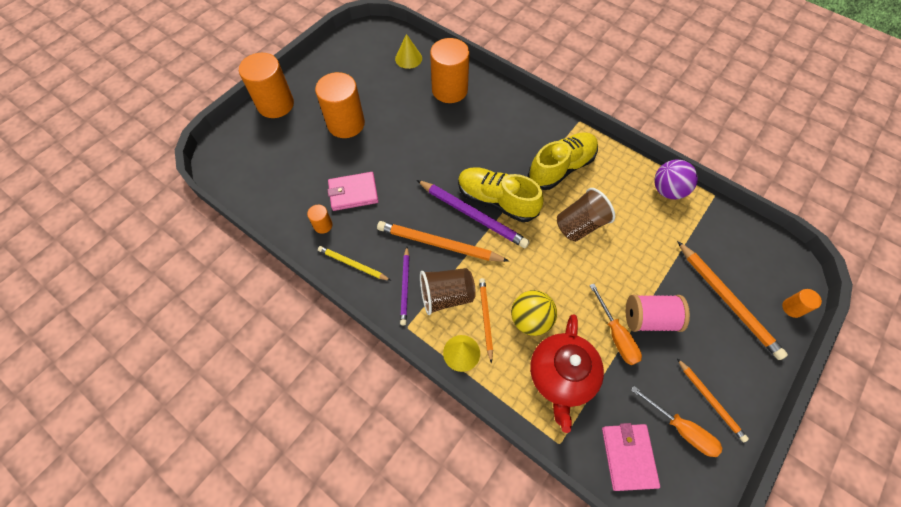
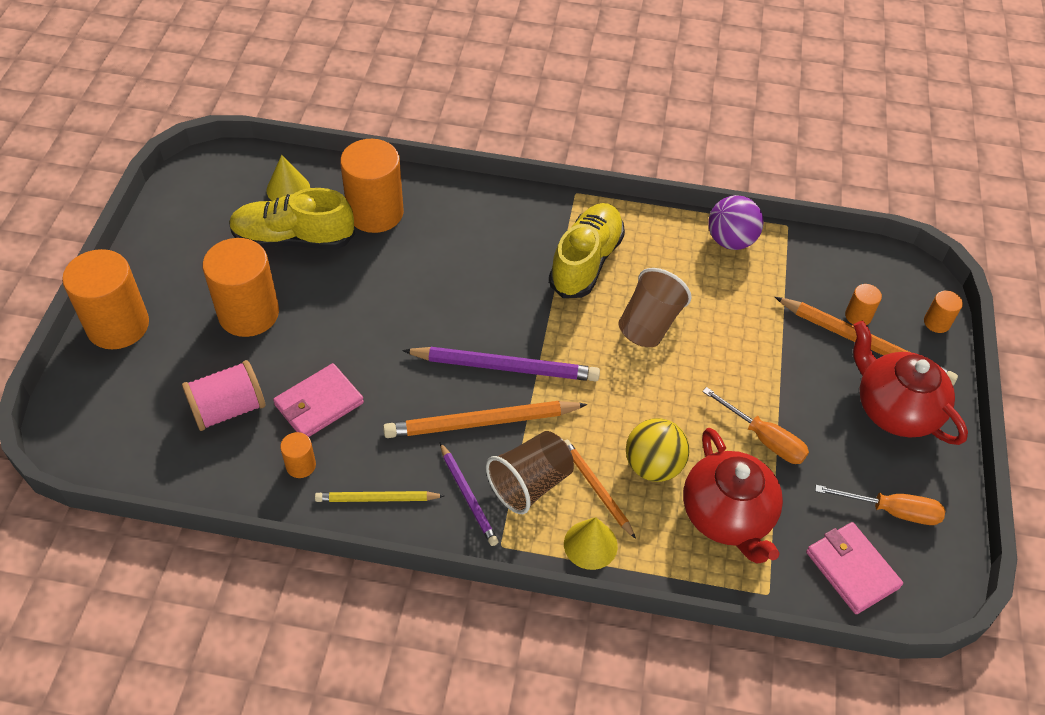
camera: 30 degrees left, 10 degrees down
(496, 200) = (526, 336): yellow shoe -> yellow shoe (293, 239)
(649, 318) = (791, 402): pink spool -> pink spool (228, 409)
(710, 400) = (905, 464): orange pencil -> none
(724, 356) = (894, 409): none -> red teapot
(733, 278) = (858, 316): none -> orange cylinder

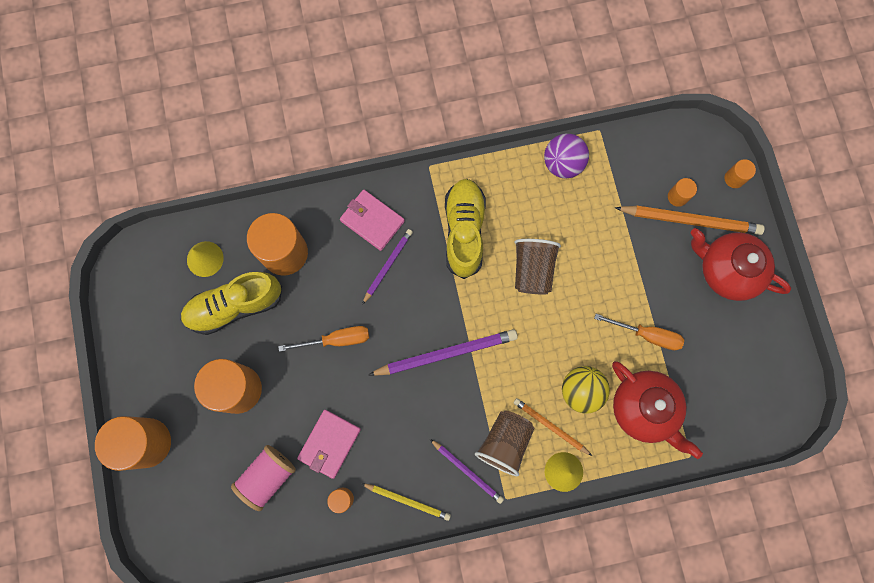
camera: 20 degrees left, 25 degrees up
(377, 499) = (407, 501): yellow pencil -> yellow pencil turned 135 degrees counterclockwise
(481, 422) = (450, 408): orange pencil -> none
(482, 262) = (388, 266): none -> purple pencil
(851, 569) = (737, 414): pink wallet -> pink wallet (372, 221)
(891, 511) = (749, 356): orange screwdriver -> orange screwdriver (336, 340)

